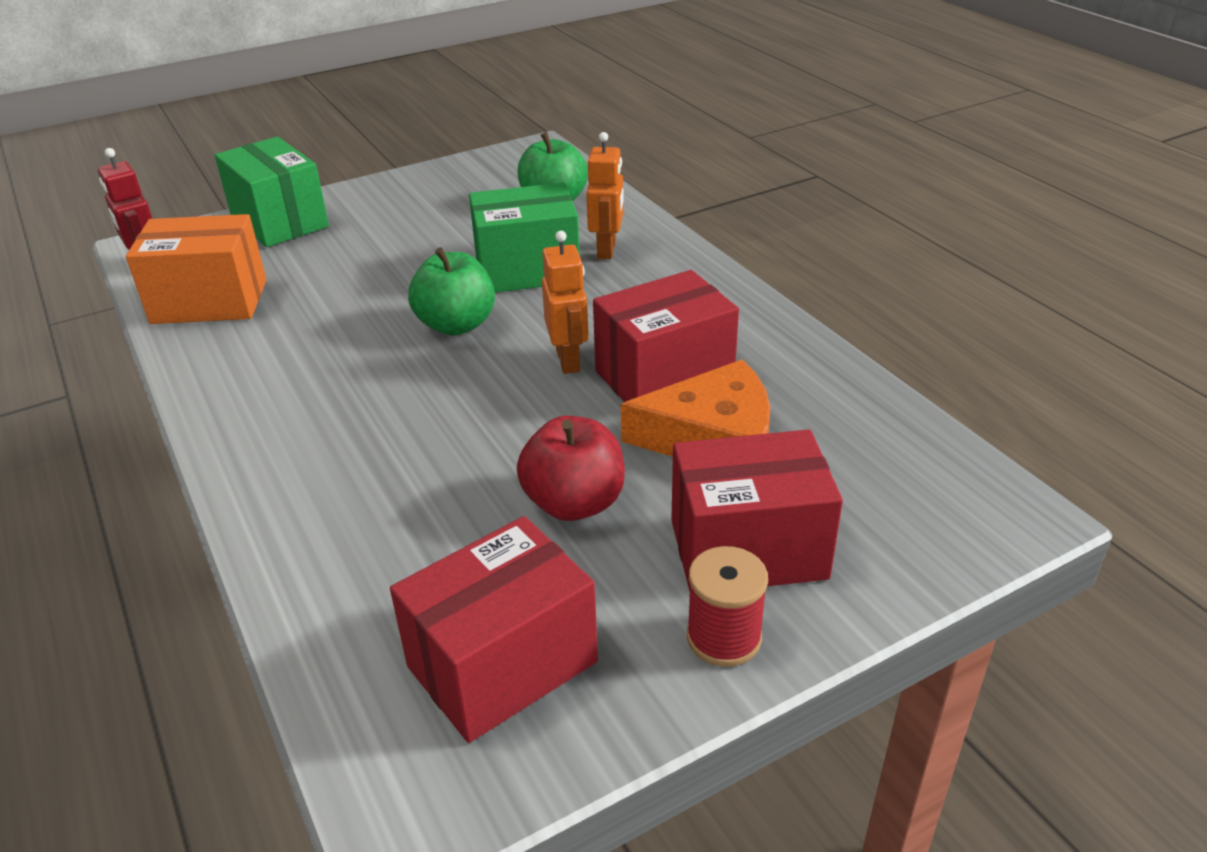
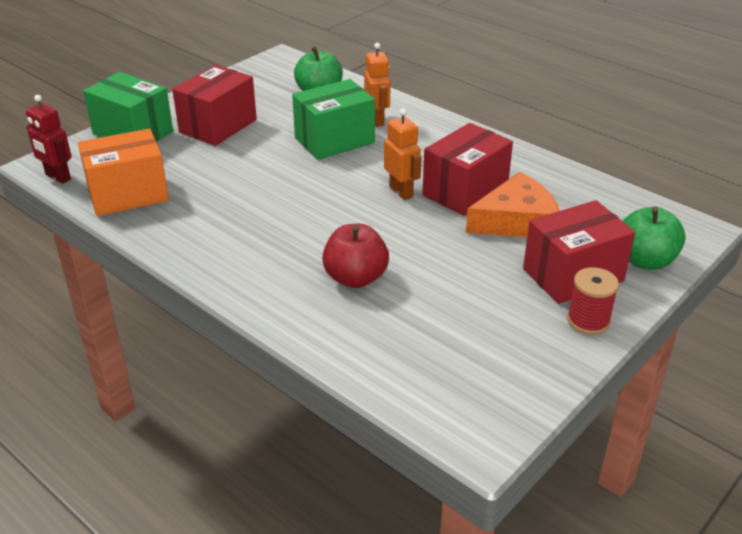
camera: 20 degrees left, 0 degrees up
(456, 325) = (313, 182): green apple -> green apple (645, 260)
(502, 664) = (481, 360): red box -> red box (218, 126)
(574, 503) = (462, 271): red apple -> red apple (355, 278)

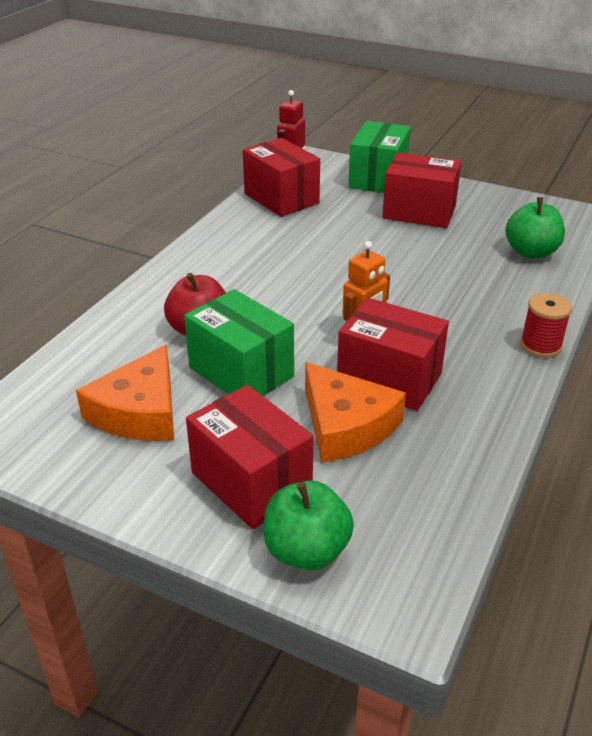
camera: 75 degrees right, 0 degrees up
(128, 194) = (281, 198): orange box -> red box
(334, 140) = (439, 278): green box -> green box (241, 372)
(377, 120) = (503, 297): orange robot -> none
(470, 327) = (139, 411): none -> orange cheese
(588, 321) = (166, 500): red spool -> red spool (540, 345)

